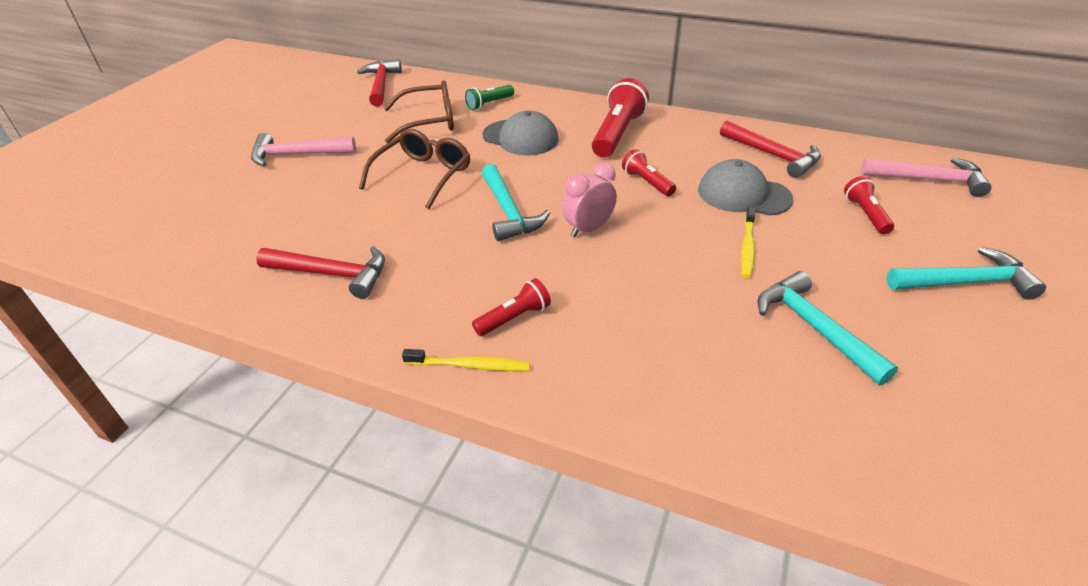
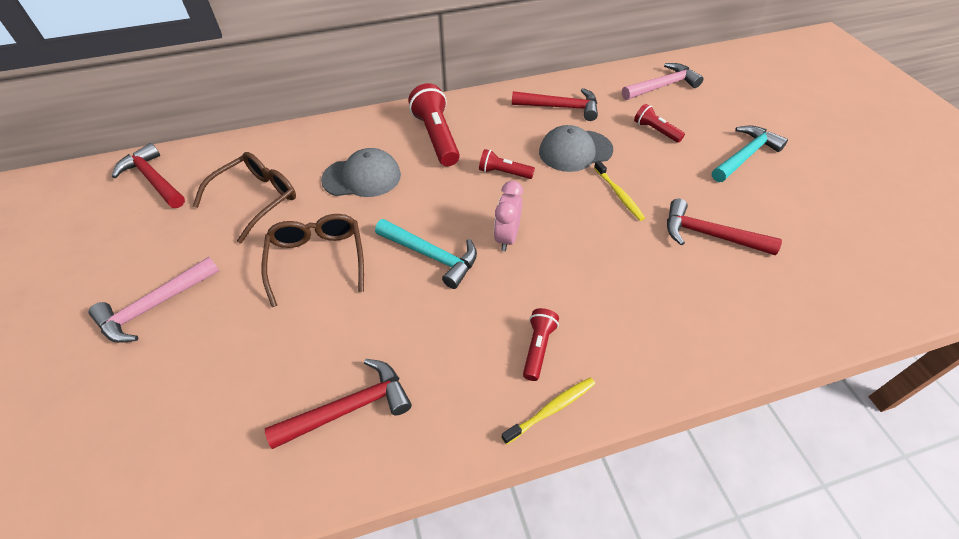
camera: 40 degrees left, 10 degrees up
(489, 104) = (294, 154): green flashlight -> none
(814, 327) = (709, 235): turquoise hammer -> red hammer

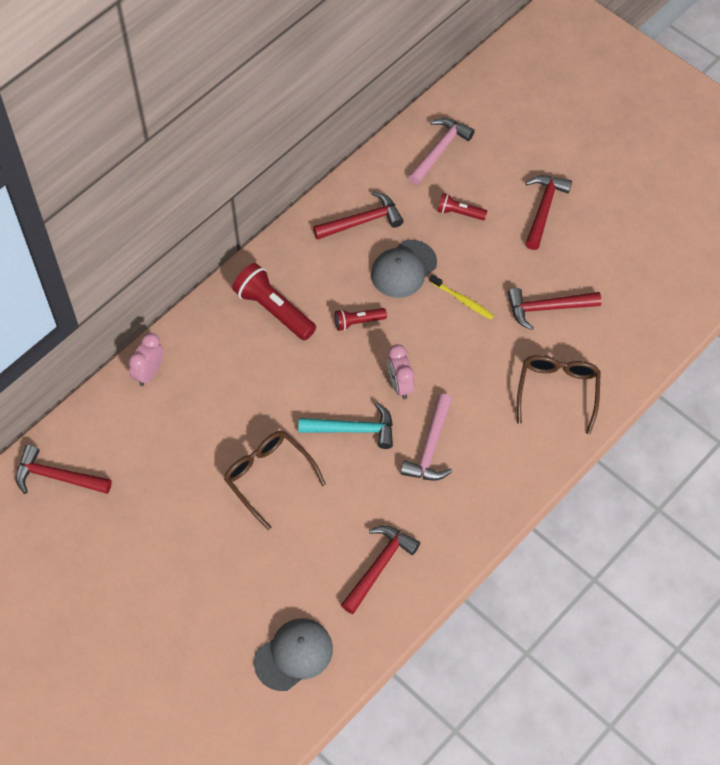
camera: 30 degrees left, 10 degrees up
(154, 306) = (178, 575): pink hammer -> pink hammer (430, 447)
(256, 199) = (169, 450): brown glasses -> brown glasses (557, 391)
(298, 140) = (149, 372): none -> pink clock
(362, 177) = (241, 384): grey cap -> grey cap (294, 655)
(538, 348) = (474, 463): red flashlight -> none
(551, 409) = (506, 499): yellow toothbrush -> none
(745, 156) = (543, 209): turquoise hammer -> red hammer

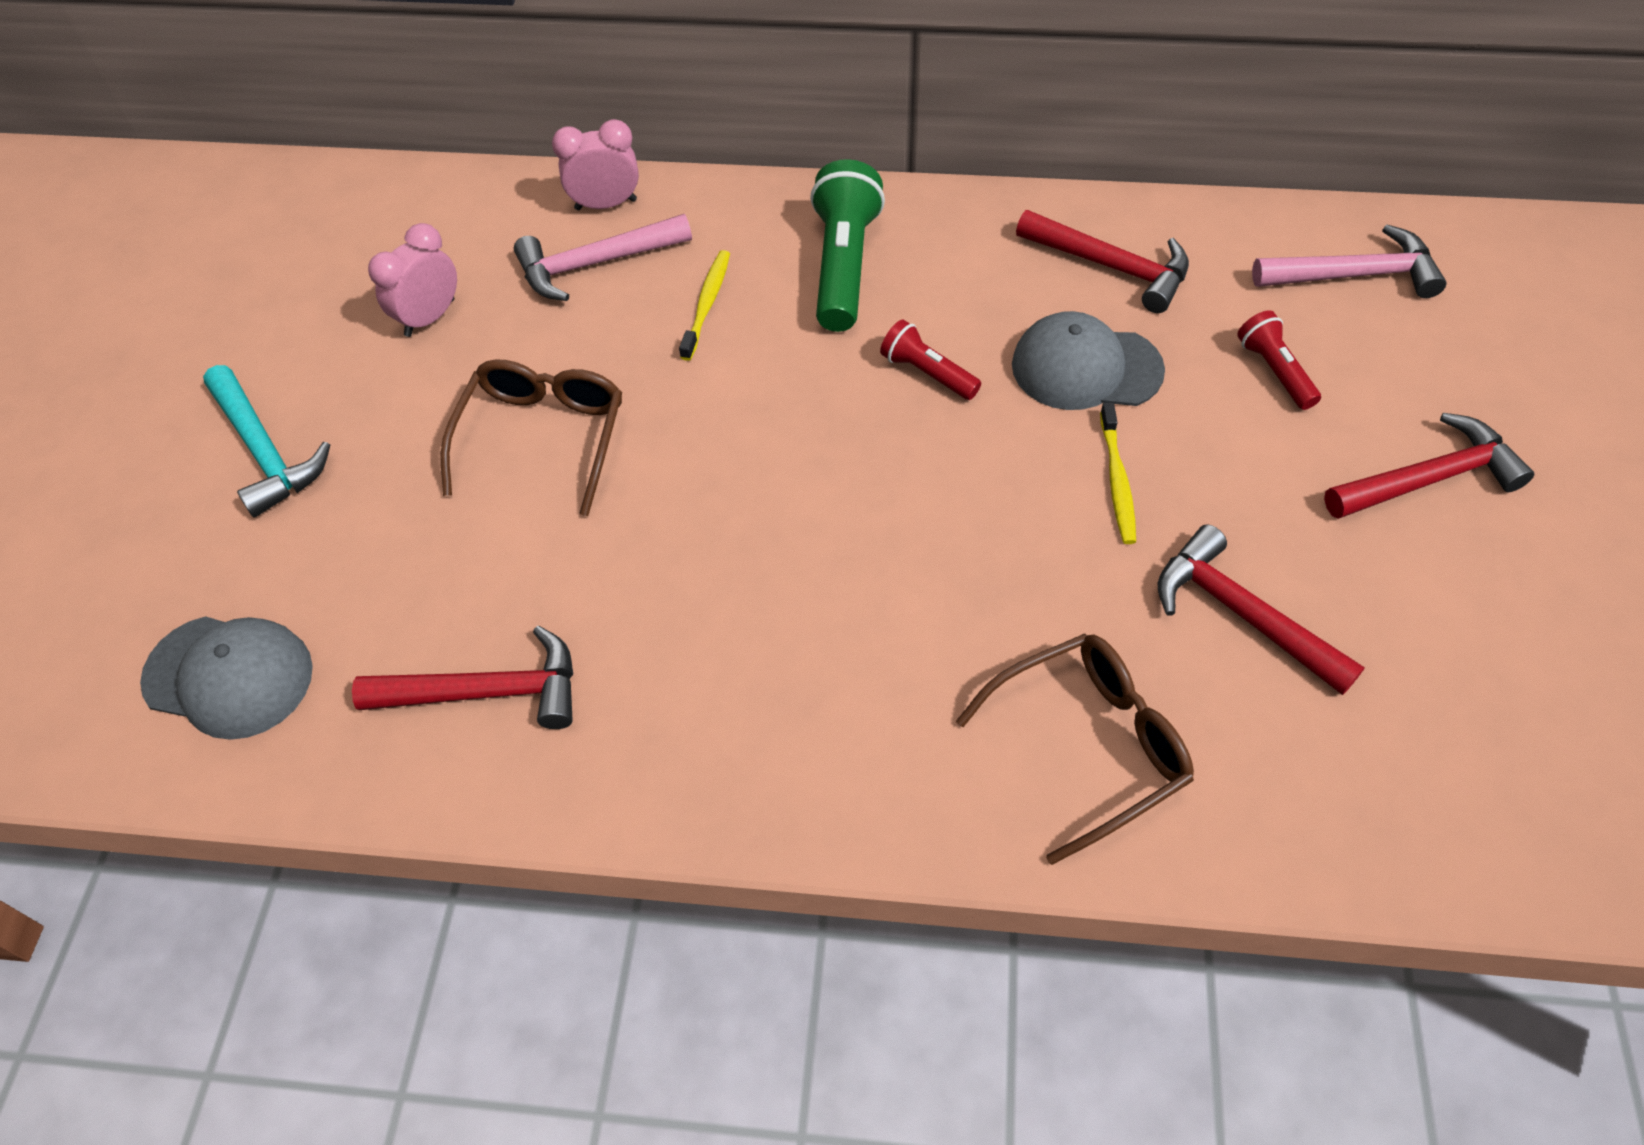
camera: 55 degrees right, 5 degrees down
(57, 477) = (356, 217): red hammer -> none
(248, 372) = (707, 304): none -> yellow toothbrush
(273, 310) = (843, 265): red flashlight -> green flashlight
(353, 429) = (724, 490): turquoise hammer -> turquoise hammer (265, 451)
(400, 385) = (866, 498): pink clock -> pink clock (430, 318)
(430, 447) = (786, 619): pink hammer -> pink hammer (595, 264)

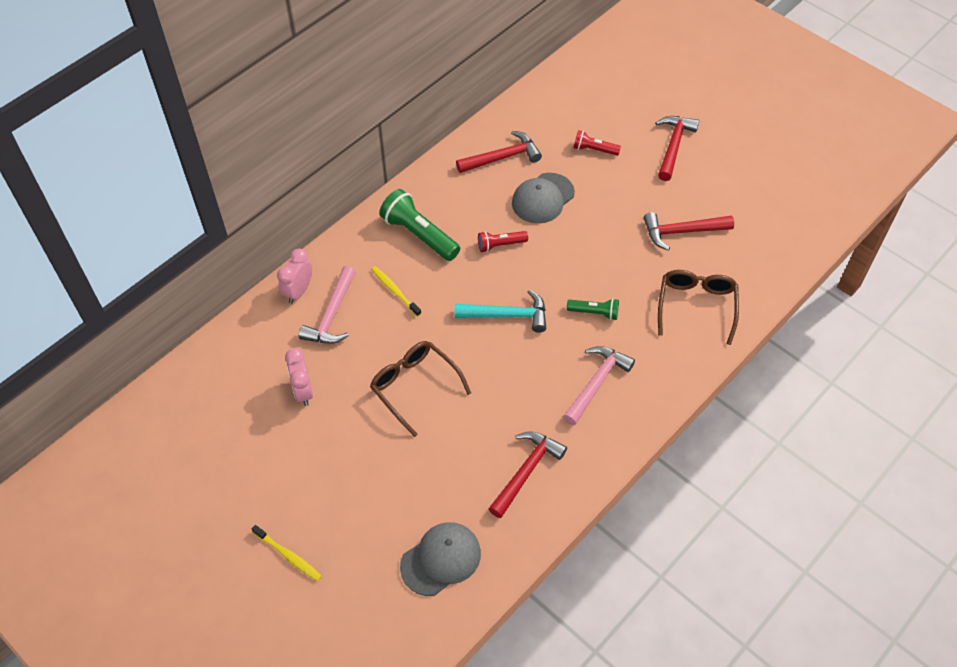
camera: 55 degrees left, 0 degrees up
(265, 451) = (325, 492): turquoise hammer -> turquoise hammer (507, 315)
(914, 589) = (594, 312): none -> green flashlight
(1117, 481) = (600, 225): yellow toothbrush -> yellow toothbrush (288, 556)
(1354, 275) = (573, 97): pink hammer -> pink hammer (596, 383)

